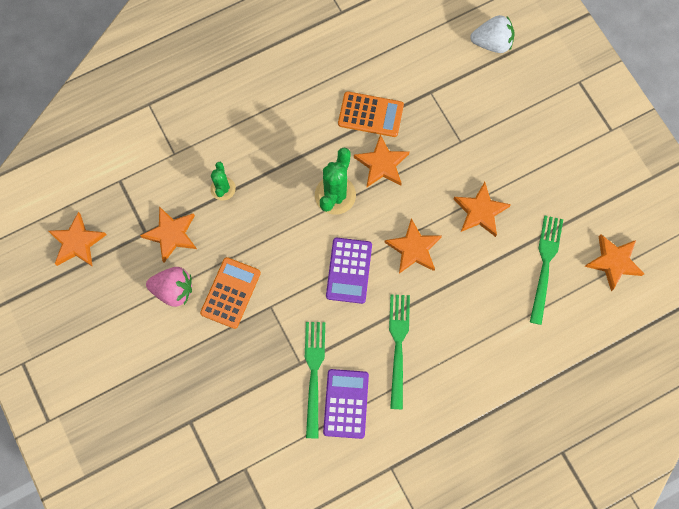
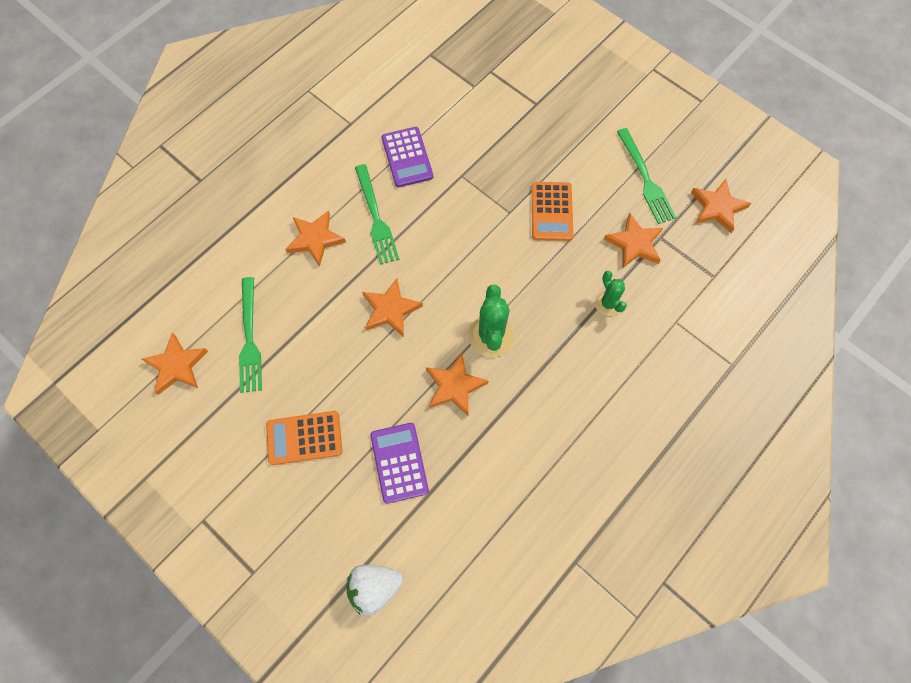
camera: 160 degrees right, 5 degrees down
(173, 290) = (605, 197): pink strawberry -> none
(314, 374) = (445, 171): green fork -> green fork (645, 179)
(349, 270) = (447, 268): purple calculator -> purple calculator (399, 462)
(370, 114) = (488, 439): orange calculator -> orange calculator (304, 438)
(480, 211) = (332, 371): orange star -> orange star (315, 239)

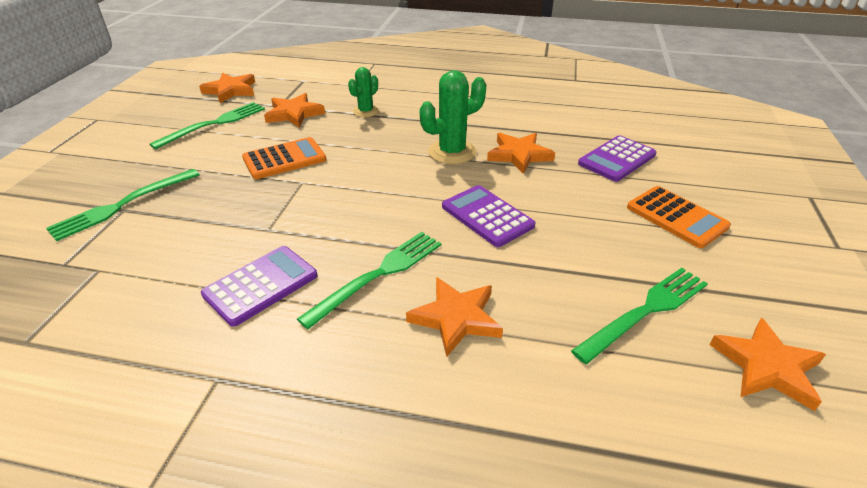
camera: 120 degrees left, 30 degrees down
(374, 587) = (713, 139): white strawberry -> none
(390, 309) = (487, 216): orange star -> purple calculator
(542, 104) = (122, 205): none -> green fork

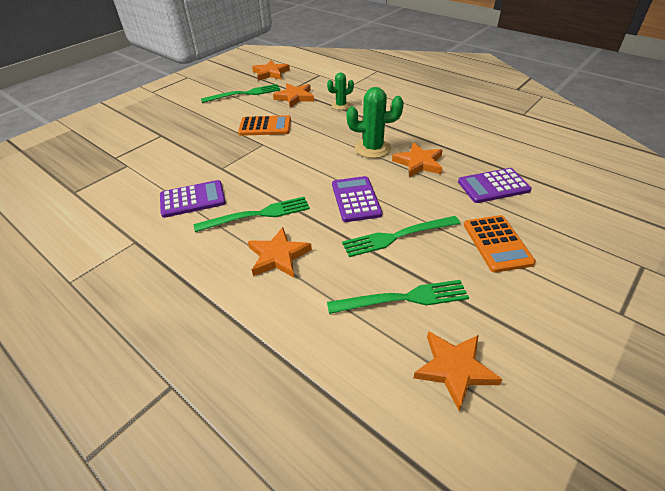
camera: 30 degrees right, 5 degrees up
(122, 205) = (163, 132): green fork -> green fork (397, 236)

